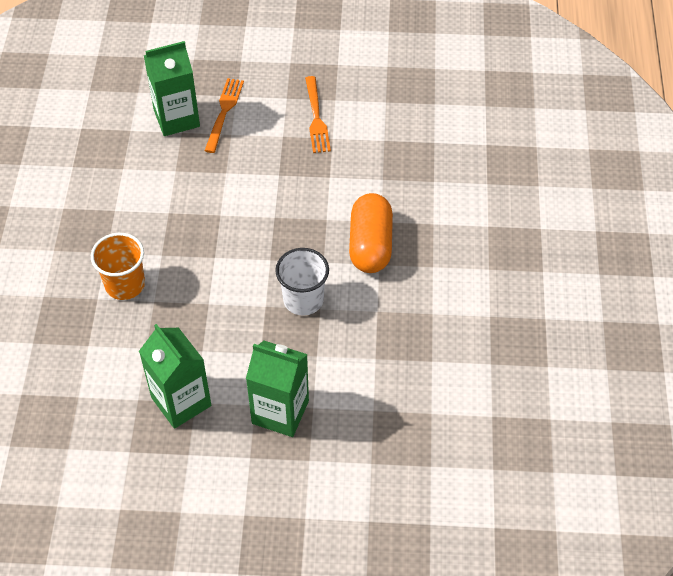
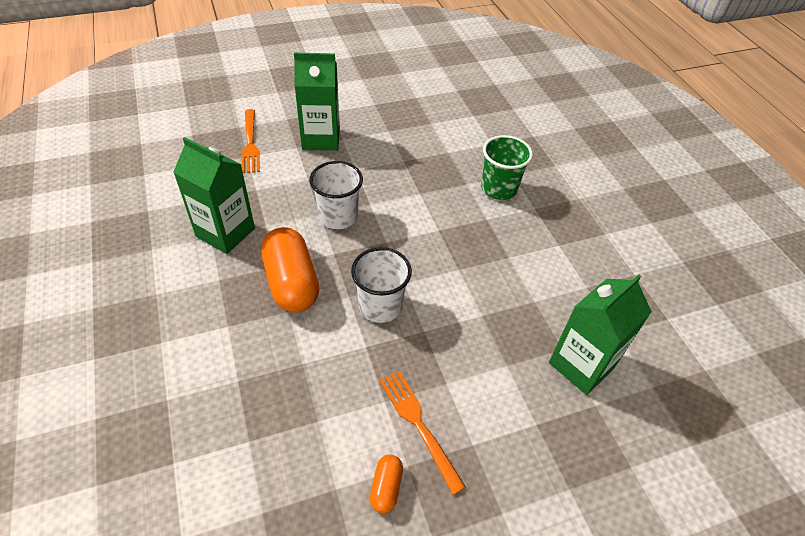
camera: 155 degrees right, 5 degrees down
(125, 284) = (499, 188): orange cup -> green cup
(181, 401) = (399, 128): green carton -> green carton (225, 232)
(224, 112) = (535, 393): orange fork -> orange fork (250, 144)
(304, 203) = (380, 306): none -> white cup
(354, 93) = (386, 487): none -> orange capsule

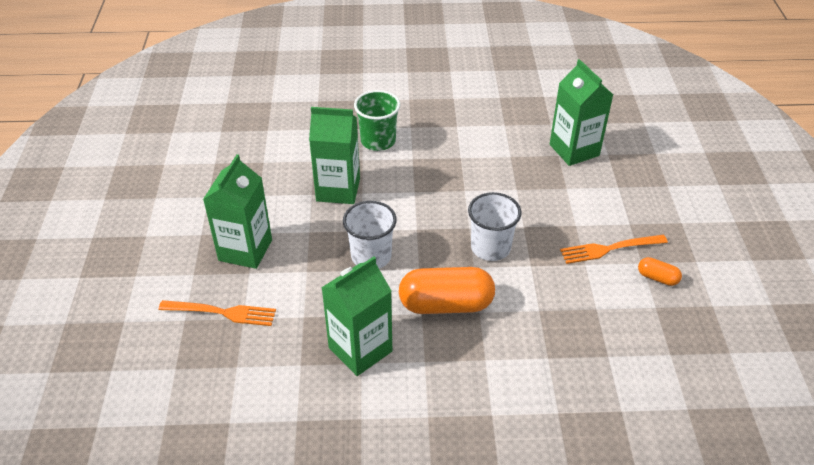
camera: 70 degrees left, 5 degrees down
(416, 176) = (338, 190): none -> green carton

